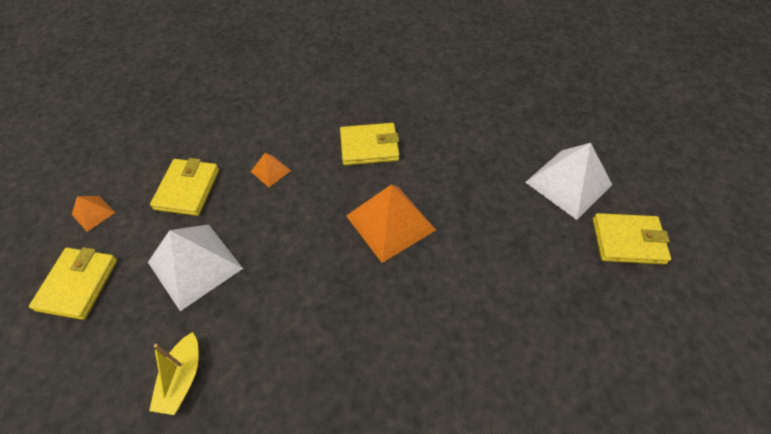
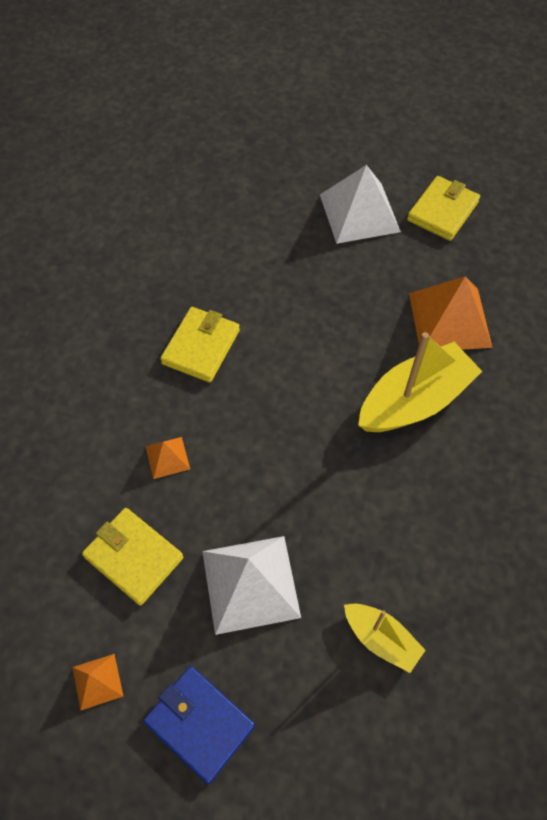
camera: 60 degrees left, 5 degrees up
(78, 284) = (199, 724): yellow wallet -> blue wallet
(390, 223) = (312, 376): orange pyramid -> orange pyramid (450, 320)
(416, 306) = (414, 401): none -> yellow boat

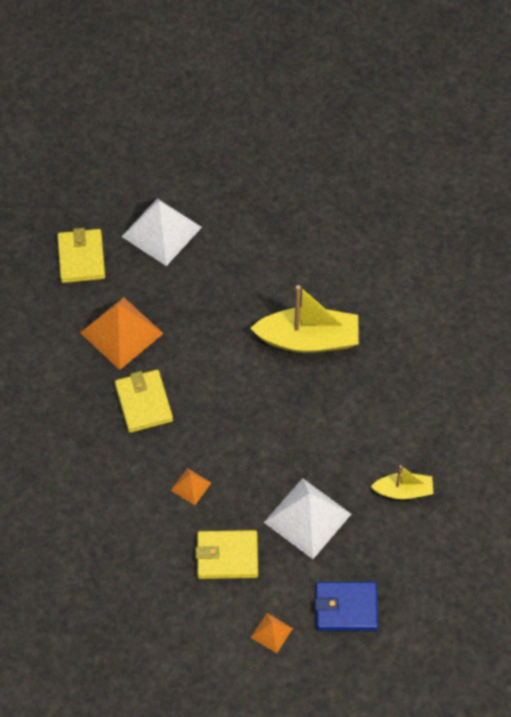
camera: 40 degrees left, 0 degrees up
(414, 401) = (308, 339): yellow boat -> yellow boat turned 75 degrees clockwise
(442, 211) = (216, 191): yellow wallet -> yellow wallet (81, 258)
(450, 320) = (286, 269): orange pyramid -> orange pyramid (121, 333)

